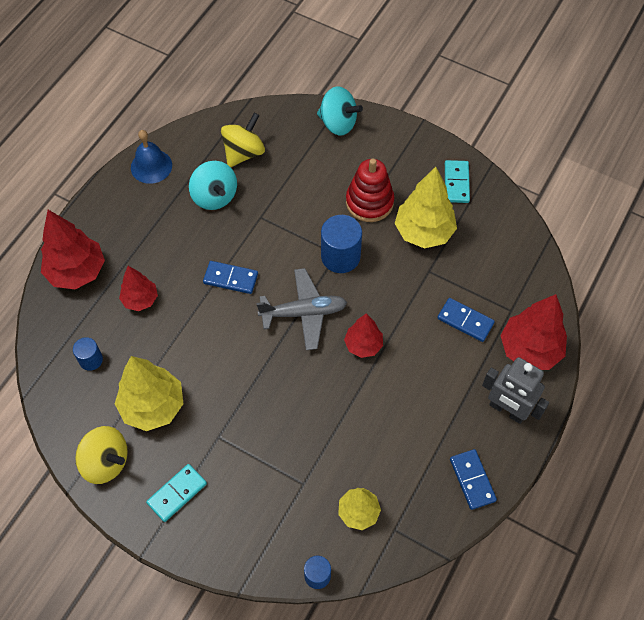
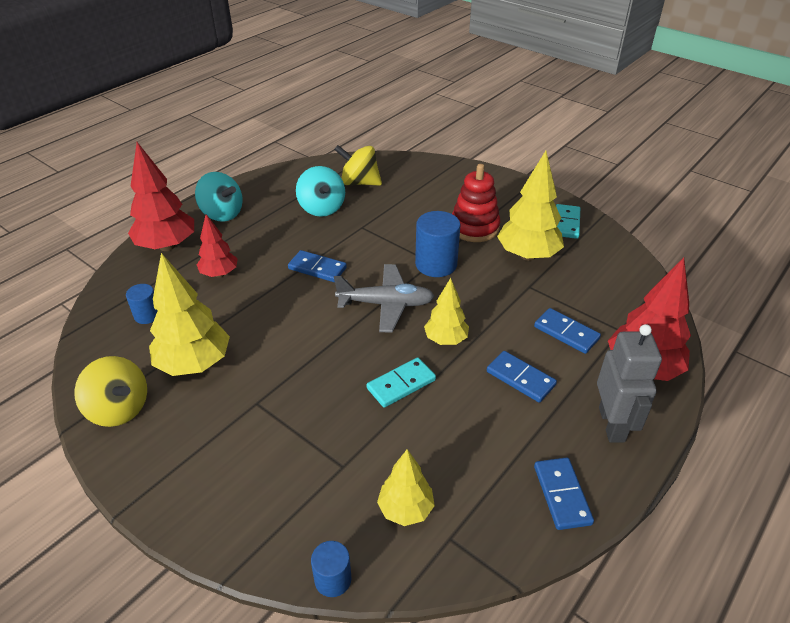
camera: 10 degrees right, 20 degrees down
(151, 166) = (270, 183): blue bell -> none
(177, 493) = (186, 453): turquoise domino -> turquoise domino (401, 384)
(244, 153) = (359, 182): yellow spinning top -> yellow spinning top turned 120 degrees counterclockwise
(338, 123) = (454, 172): turquoise spinning top -> turquoise spinning top (222, 214)
(363, 345) = (446, 340): red tree -> yellow tree
(431, 376) = (520, 378): none -> blue domino
(507, 410) = (612, 424): grey robot -> grey robot turned 135 degrees counterclockwise

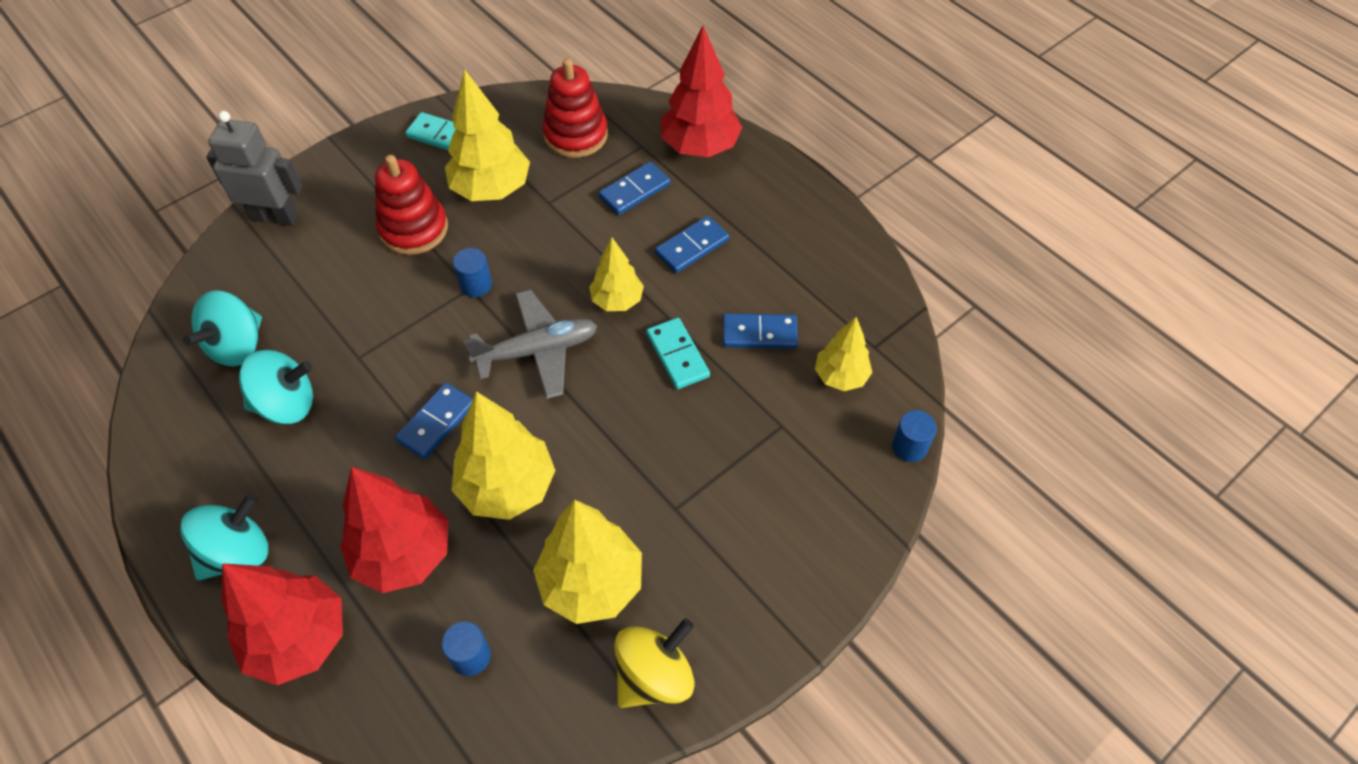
camera: 80 degrees left, 15 degrees up
(219, 274) = (404, 554): red tree -> red tree, size x1.67
(269, 309) = (507, 487): none -> yellow tree
(359, 182) = (237, 346): yellow spinning top -> turquoise spinning top
(386, 304) = (537, 351): grey plane -> grey plane turned 60 degrees clockwise
(436, 264) = (476, 285): blue cylinder -> blue cylinder, size x0.57
(562, 495) = (838, 252): blue domino -> blue domino (759, 333)
(608, 289) = (576, 135): none -> red stacking toy
(612, 424) = (765, 192): grey robot -> grey robot (275, 216)

